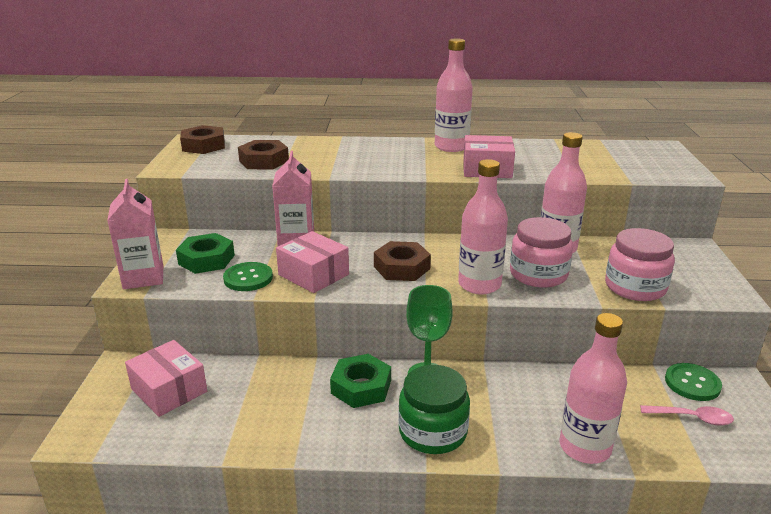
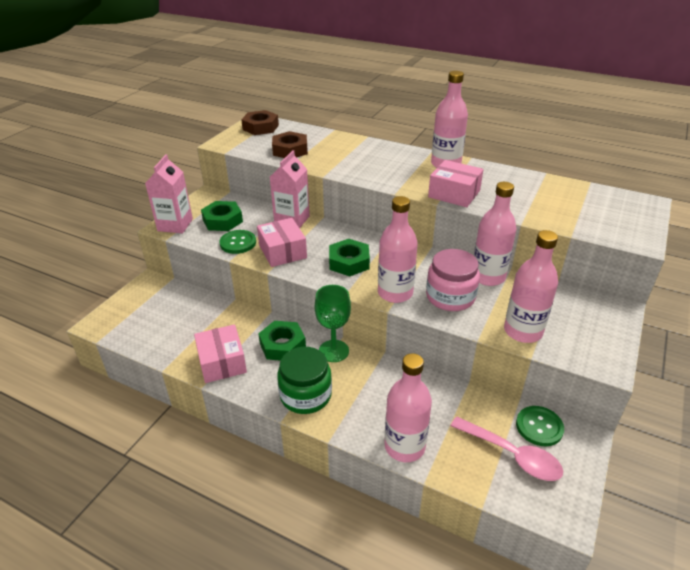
camera: 25 degrees right, 10 degrees up
(169, 390) = (165, 309): pink box -> pink box (222, 362)
(401, 268) = (349, 262): brown nut -> green nut
(635, 287) = (523, 331): pink jar -> pink bottle
(692, 418) = (512, 455): pink spoon -> pink spoon, size x1.55

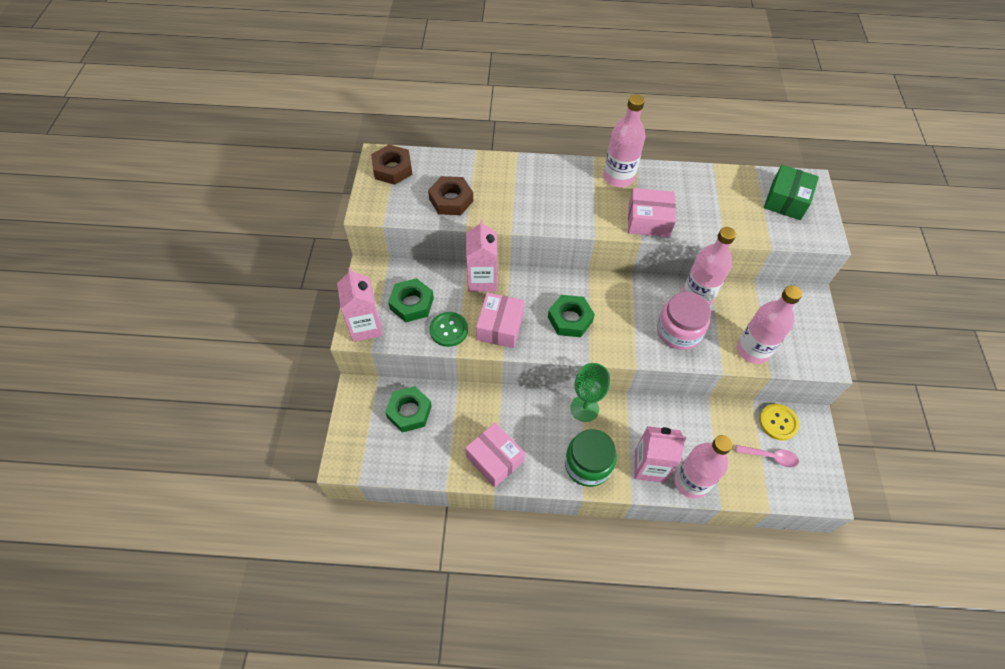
camera: 25 degrees left, 20 degrees up
(282, 251) = (500, 326): pink box -> pink box turned 60 degrees clockwise
(282, 345) = (536, 419): green nut -> green nut (409, 412)
(368, 417) = (649, 466): none -> pink carton
(395, 293) = (631, 343): pink bottle -> none
(512, 455) = (770, 457): pink spoon -> pink spoon, size x0.65
(539, 427) = (778, 422): green button -> yellow button
(609, 209) = (786, 200): none -> green box

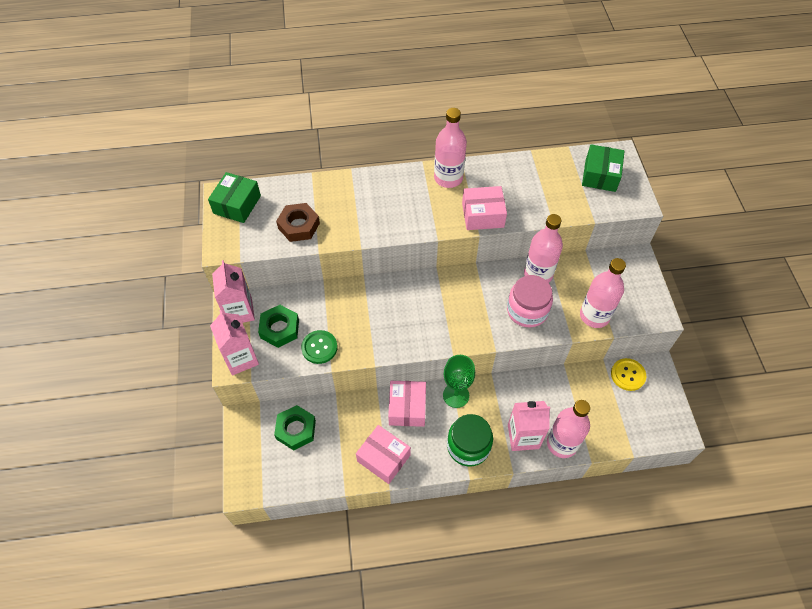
camera: 10 degrees left, 0 degrees up
(392, 169) = (237, 204): brown nut -> green box
(482, 280) = (340, 294): pink carton -> pink carton (239, 311)
(500, 326) = (366, 336): pink box -> pink box (407, 408)
(570, 319) = (428, 317): green nut -> none
(770, 457) = (626, 407): pink spoon -> none

